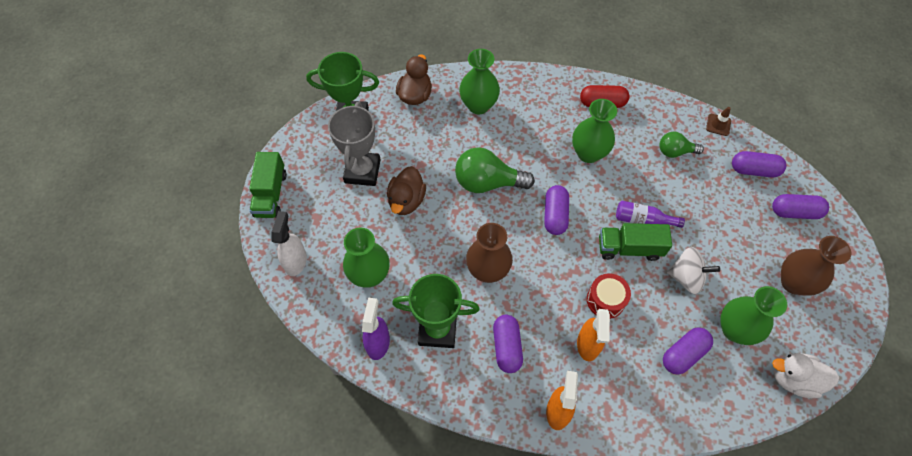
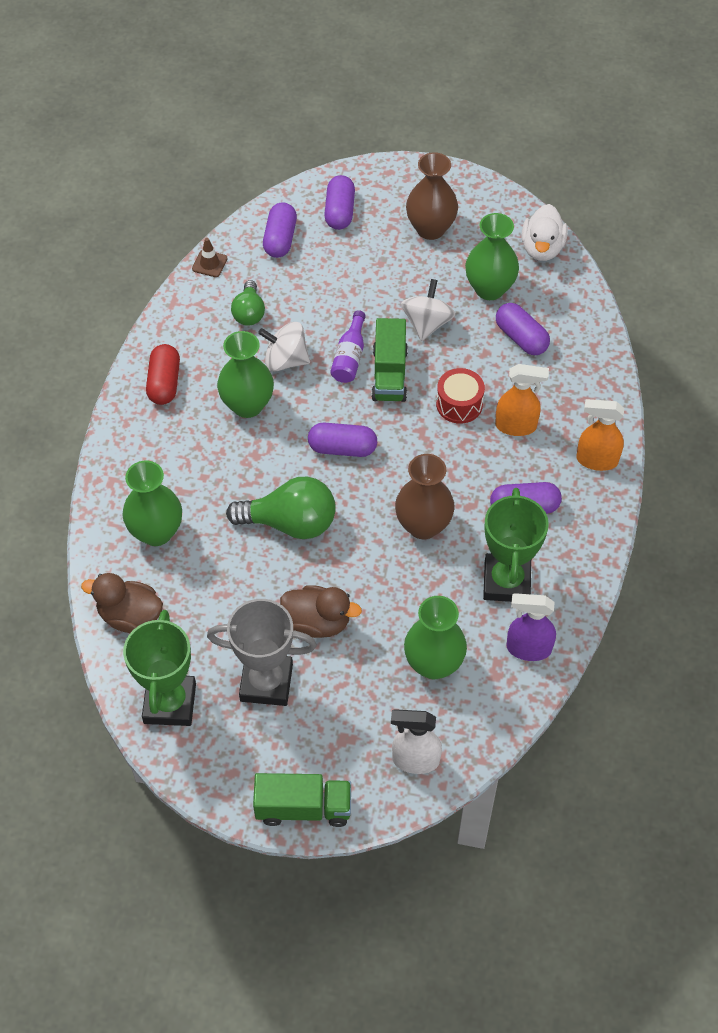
camera: 90 degrees left, 5 degrees down
(487, 182) = (290, 523): green light bulb -> green light bulb turned 90 degrees counterclockwise
(633, 176) = (285, 360): none -> white spinning top

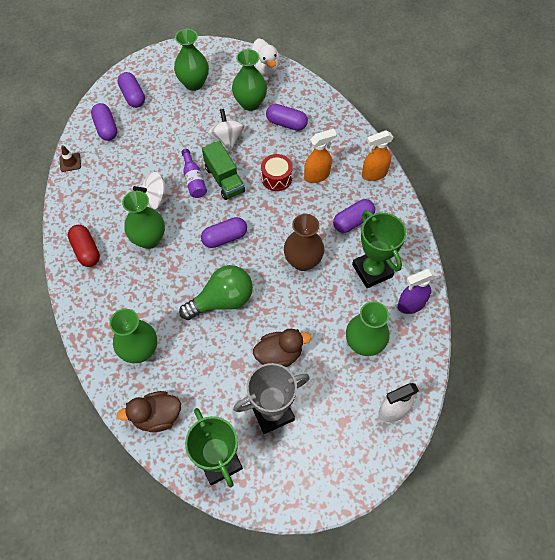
camera: 30 degrees left, 5 degrees up
(249, 313) = (114, 181): green light bulb -> none
(303, 808) = (347, 482): green truck -> none
(430, 229) = (194, 83): brown vase -> green vase

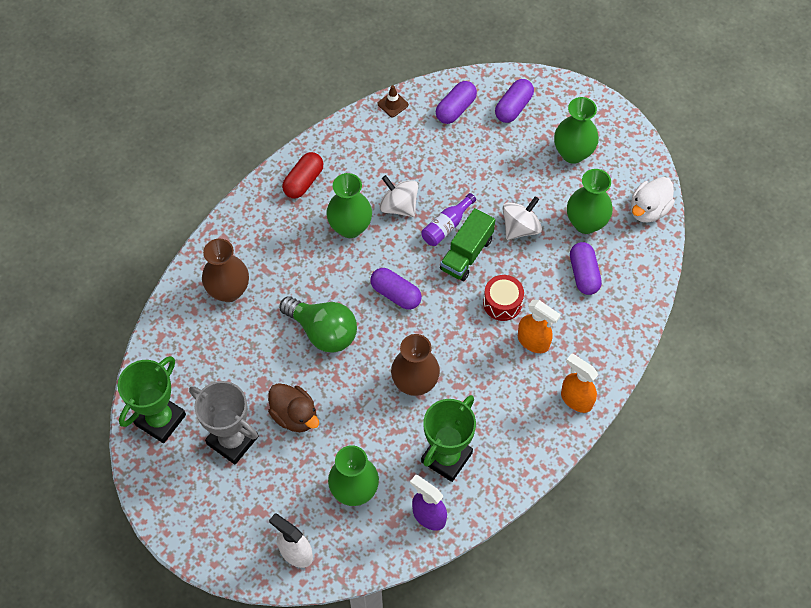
camera: 60 degrees right, 0 degrees up
(140, 350) = (229, 290): green vase -> brown vase
(157, 416) = (173, 343): brown duck -> none
(353, 221) = (497, 408): purple capsule -> none

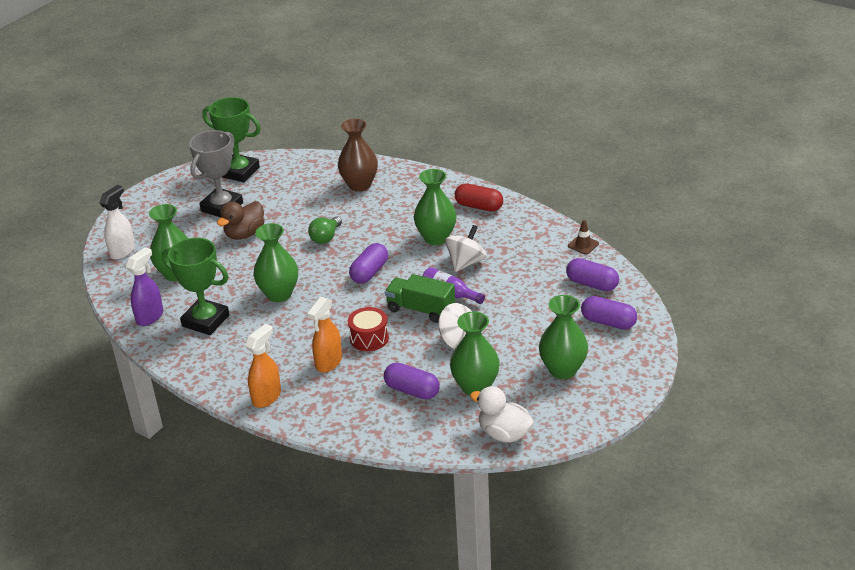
camera: 85 degrees right, 25 degrees down
(323, 332) = (326, 237): green light bulb -> green light bulb, size x0.59
(415, 383) = (279, 294): brown vase -> green vase
(584, 274) = (412, 390): purple capsule -> purple capsule turned 45 degrees clockwise

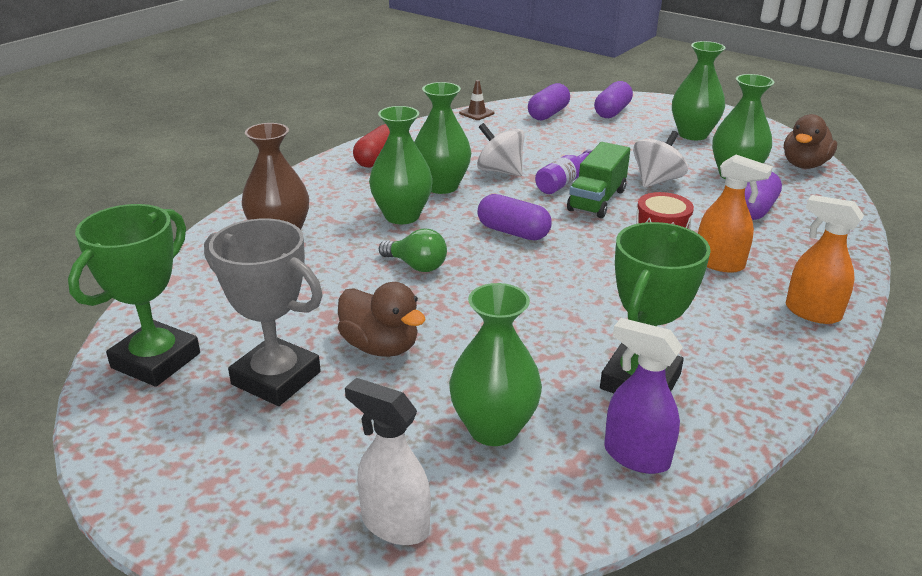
camera: 90 degrees left, 5 degrees down
(279, 294) = (563, 306): green vase -> green vase (402, 216)
(504, 434) = (804, 165): white duck -> brown duck

